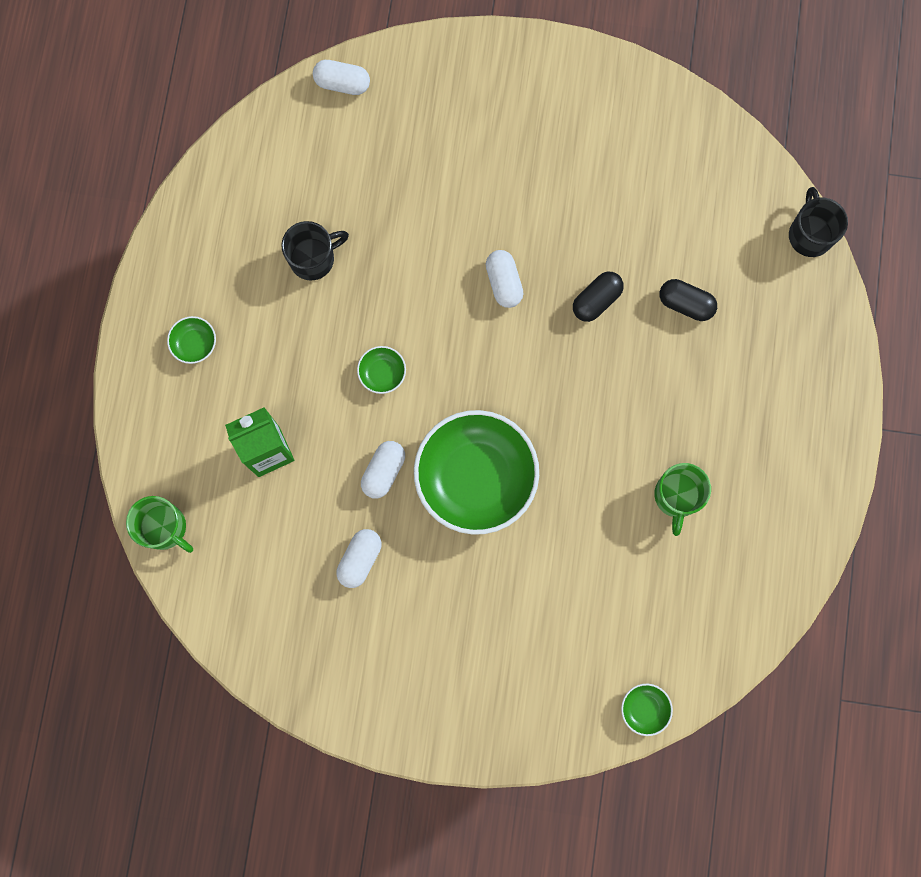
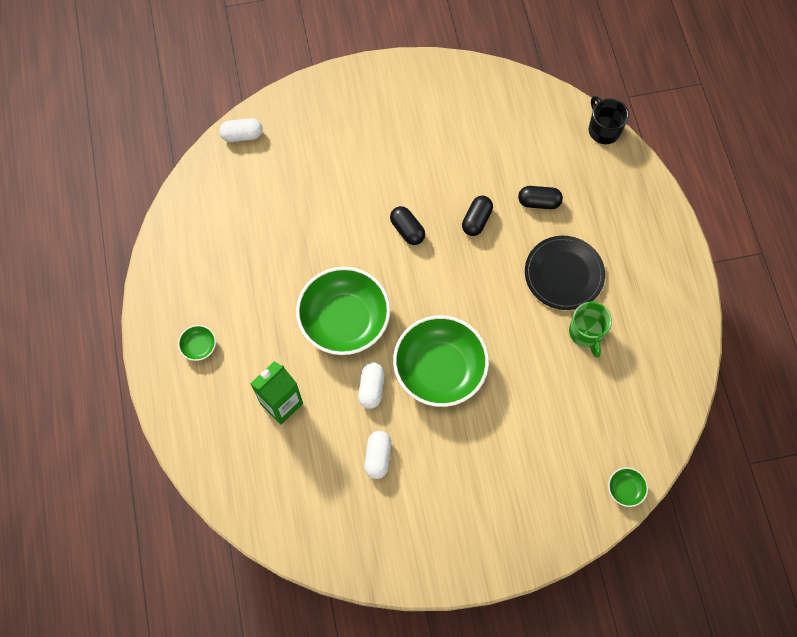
camera: 20 degrees left, 10 degrees down
(165, 528) = (223, 486): green mug -> none
(313, 258) = (265, 258): black mug -> none
(382, 373) = (344, 320): green bowl -> green bowl, size x2.48
(503, 283) = (407, 230): white capsule -> black capsule
(679, 411) = (564, 274): none -> black plate

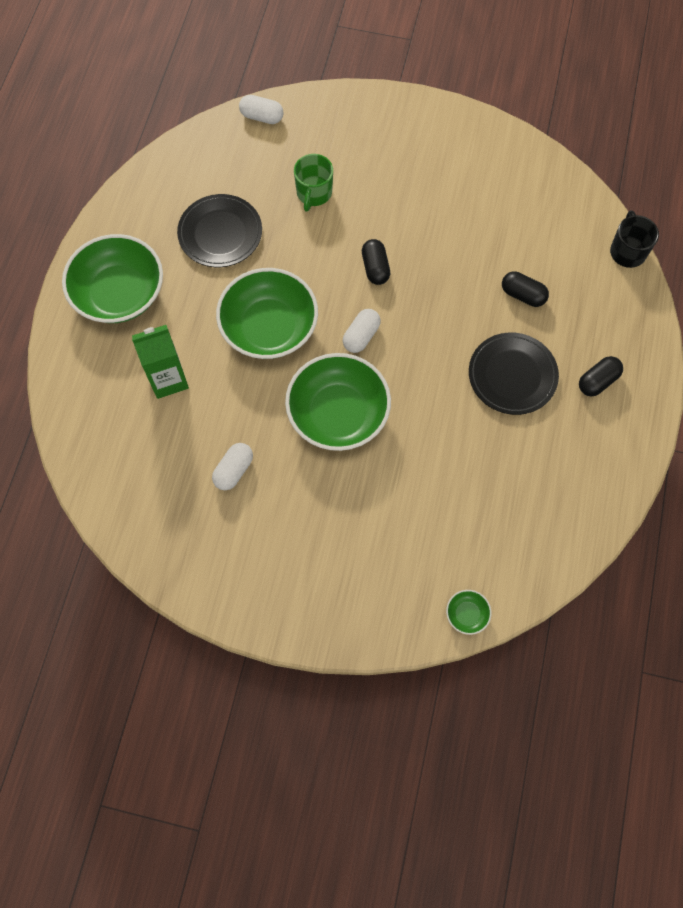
camera: 25 degrees right, 0 degrees up
(199, 346) = (119, 293): green bowl -> green bowl, size x2.48
(260, 255) = (220, 233): none -> black plate
(371, 388) = (262, 403): white capsule -> white capsule (361, 336)
(476, 220) = (449, 287): black capsule -> black capsule (597, 381)
(586, 333) = (506, 442): green mug -> green mug (314, 193)

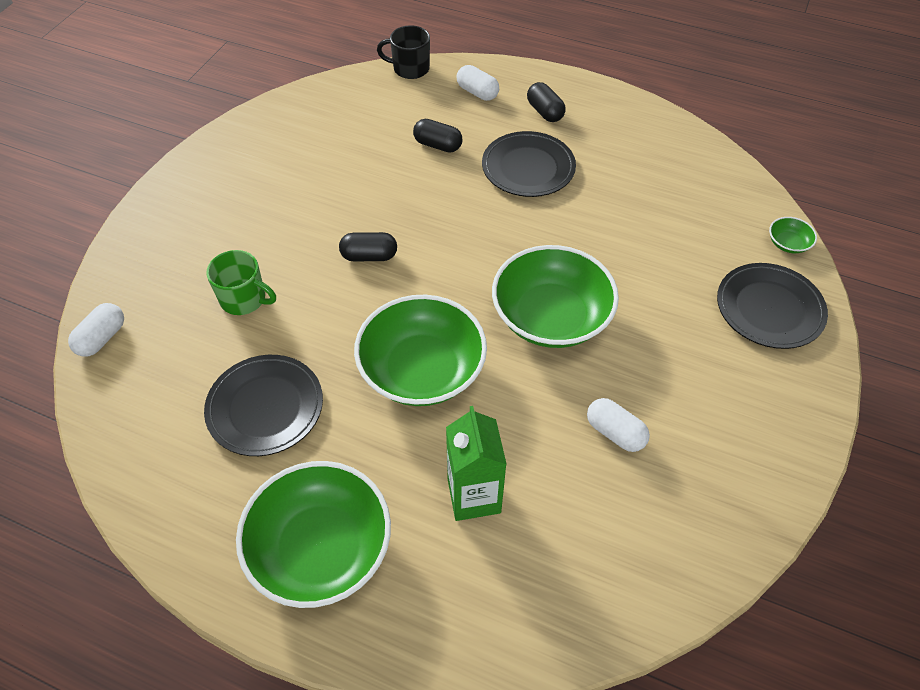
camera: 80 degrees left, 15 degrees down
(361, 336) = (455, 281): white capsule -> white capsule (477, 92)
(381, 593) = (769, 309): none -> black plate
(523, 295) = (438, 145): black capsule -> black capsule turned 75 degrees clockwise

